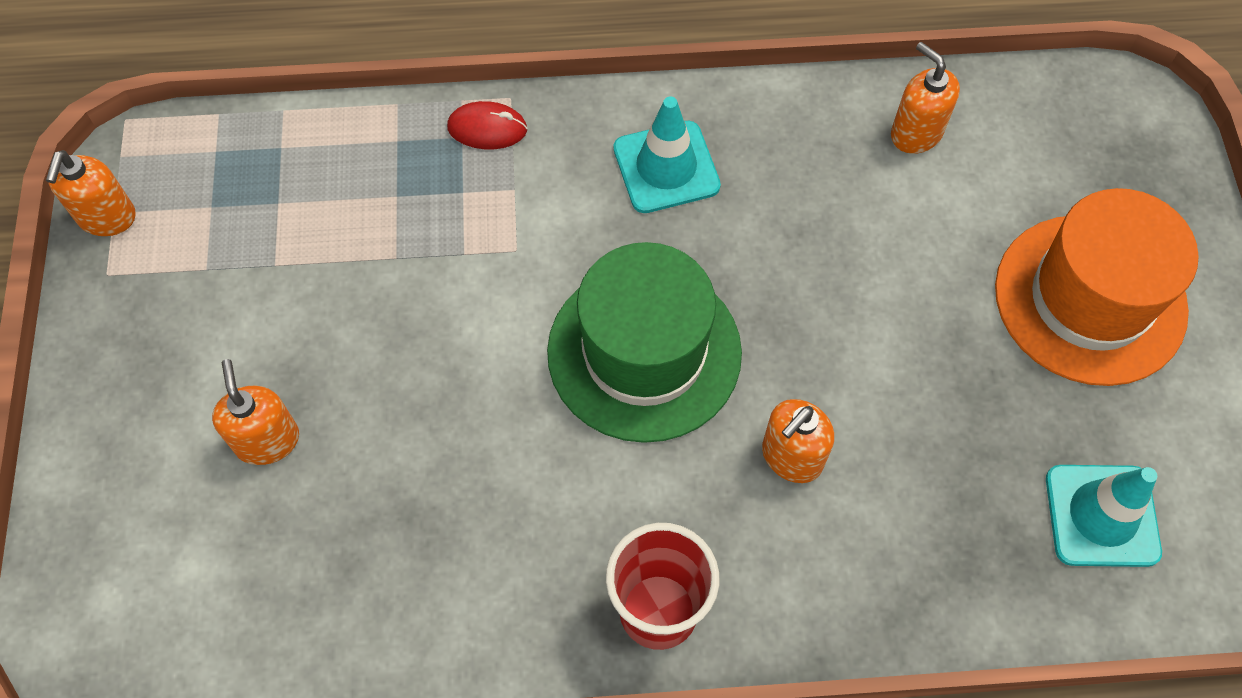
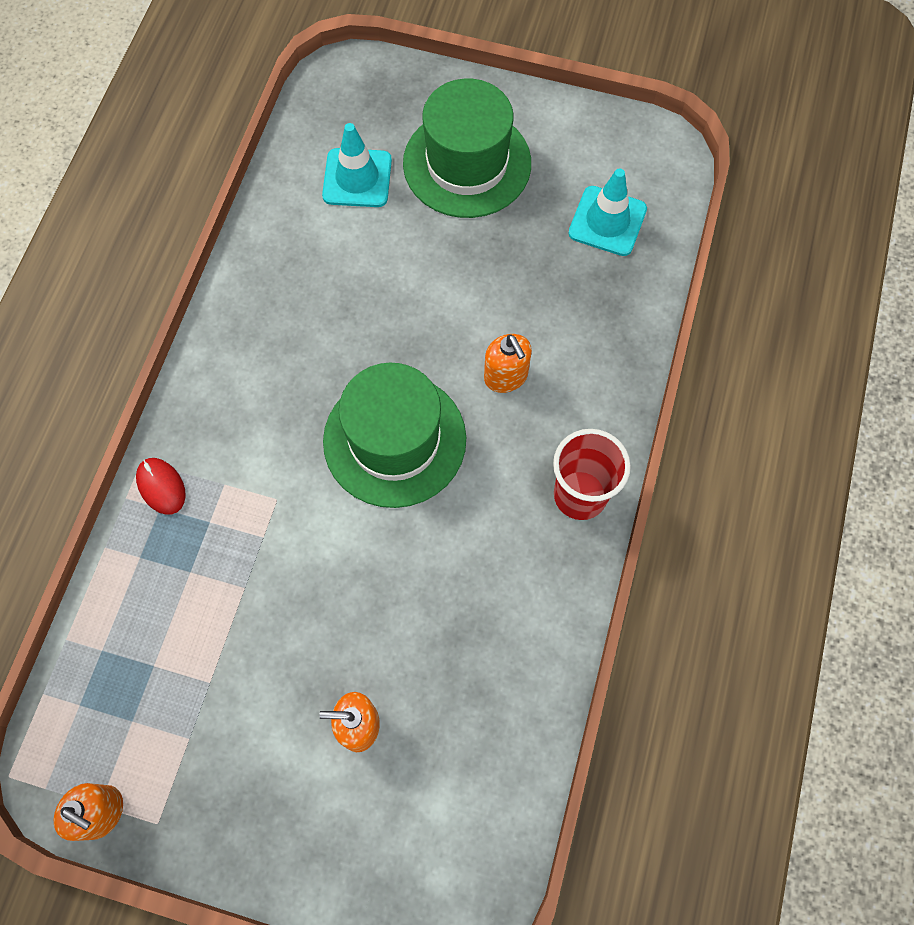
camera: 70 degrees left, 5 degrees up
(487, 128) = (161, 486): red mouse -> red mouse turned 60 degrees counterclockwise
(666, 167) = (255, 374): turquoise traffic cone -> turquoise traffic cone (357, 178)
(916, 133) = (302, 208): orange soap dispenser -> none
(1090, 299) = (467, 163): orange hat -> green hat

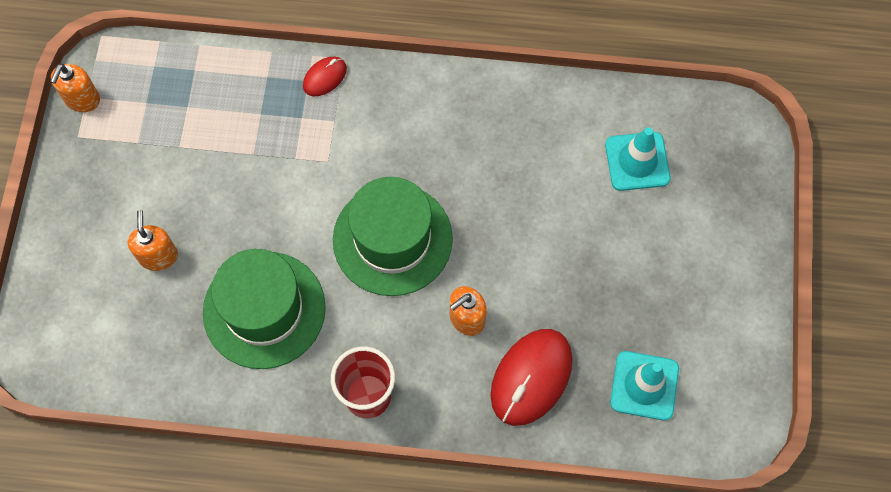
camera: 80 degrees right, 0 degrees up
(467, 163) = (676, 251): green hat -> green hat (264, 310)
(583, 324) = (531, 378): none -> red mouse

